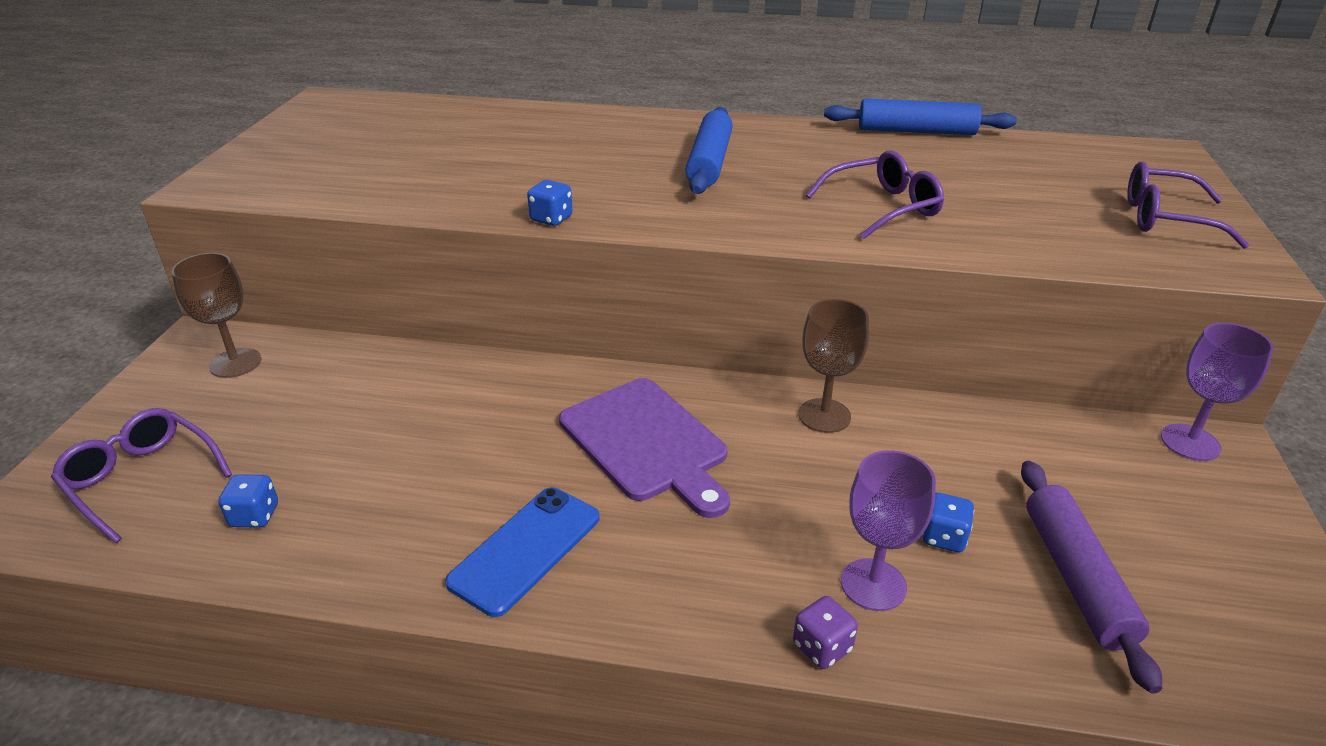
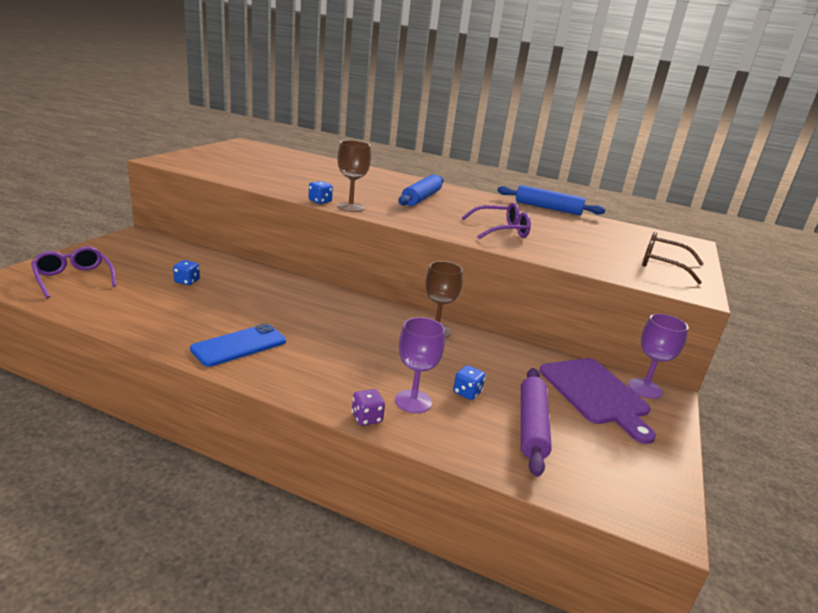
camera: 10 degrees right, 10 degrees down
(235, 363) = (146, 247): brown goblet -> brown goblet (350, 207)
(254, 516) = (117, 303): blue dice -> blue dice (187, 281)
(647, 443) = (331, 320): purple cutting board -> purple cutting board (596, 394)
(1165, 219) = (662, 265): purple glasses -> brown glasses

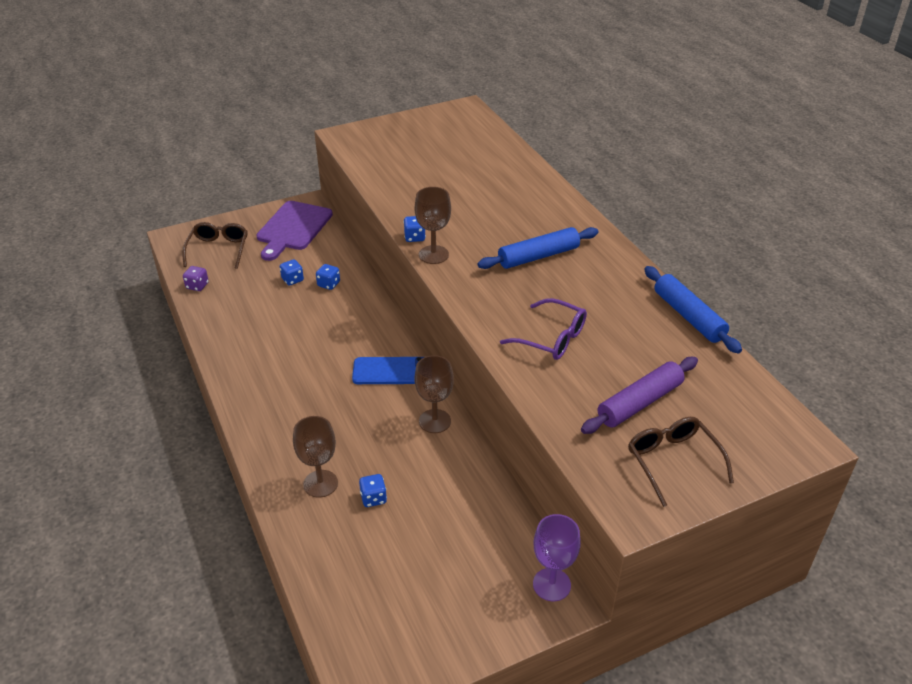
camera: 45 degrees right, 15 degrees up
(74, 278) = (218, 250): purple glasses -> brown glasses
(227, 277) = (328, 284): none -> blue dice
(239, 345) = (259, 368): blue phone -> blue phone (392, 371)
(367, 418) = (270, 480): purple dice -> purple dice (197, 286)
(413, 401) = (320, 484): purple goblet -> brown goblet
(531, 426) = (382, 557): purple rolling pin -> purple rolling pin (639, 402)
(596, 394) = (489, 562): purple cutting board -> purple cutting board (293, 228)

